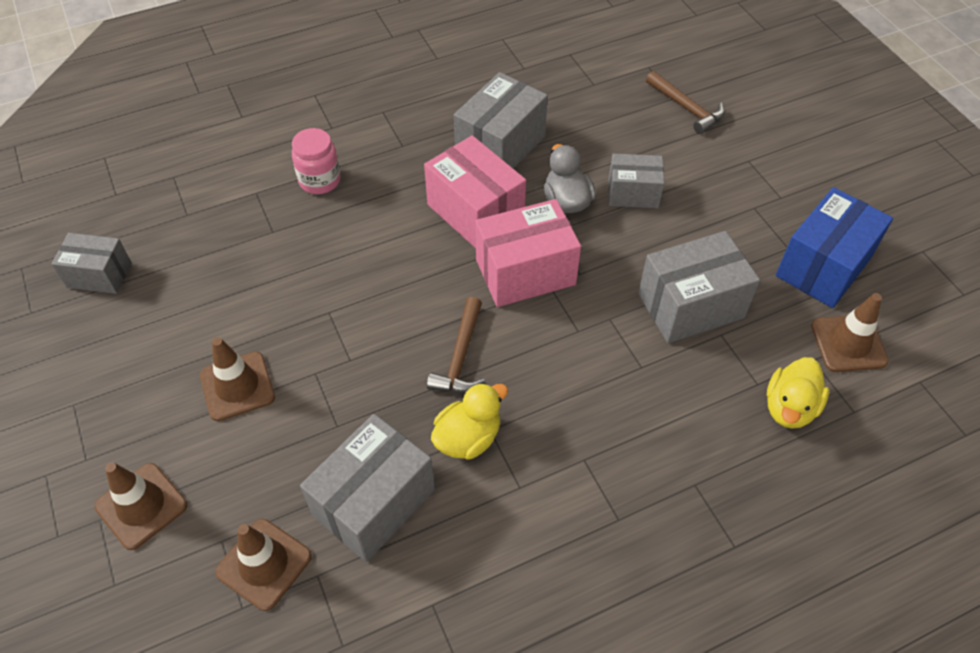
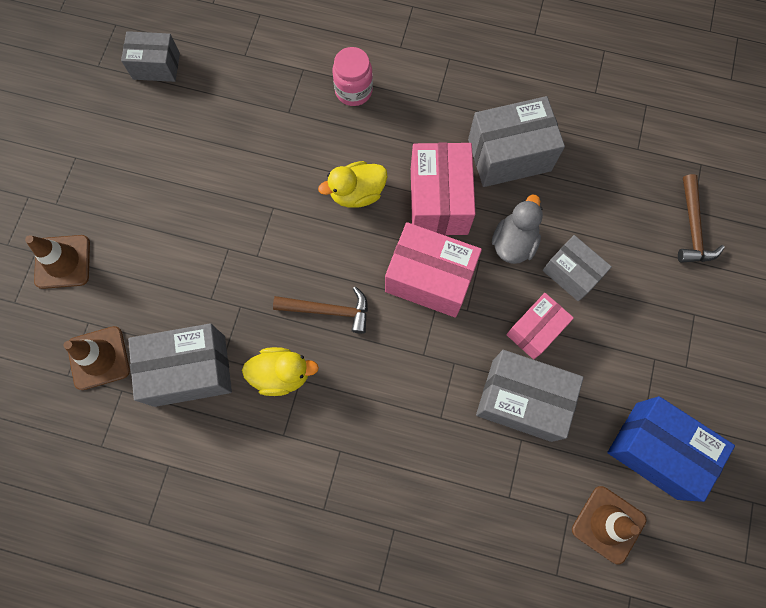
camera: 40 degrees right, 20 degrees up
(99, 275) = (156, 66): grey box -> grey box turned 45 degrees counterclockwise
(237, 386) = (175, 220): brown traffic cone -> none
(460, 356) = (328, 310): brown hammer -> brown hammer turned 135 degrees counterclockwise
(647, 250) = (535, 330): none -> pink box
(789, 407) = (513, 533): yellow duck -> yellow duck (357, 193)
(823, 266) = (656, 450): blue box -> blue box turned 45 degrees clockwise

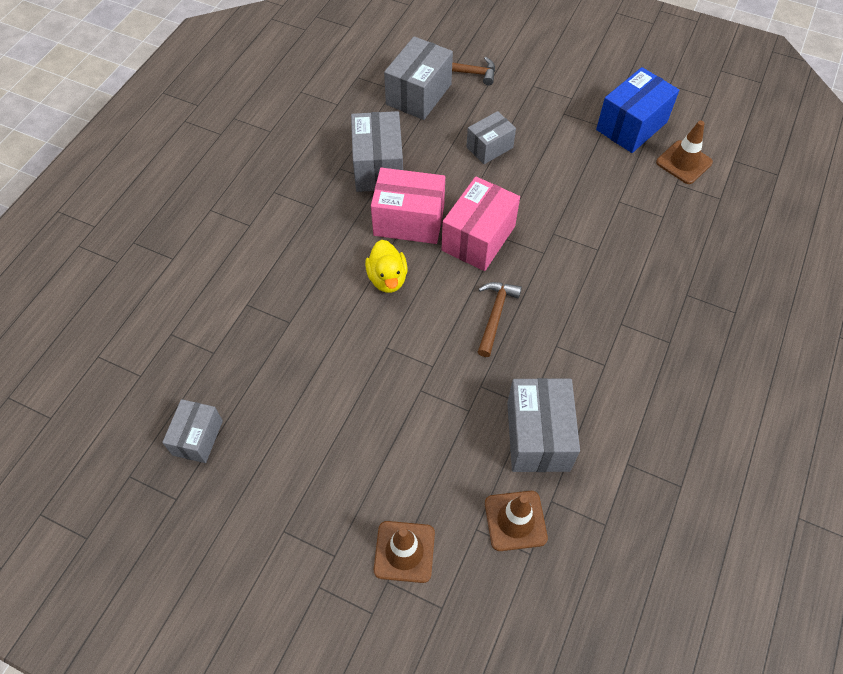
camera: 80 degrees left, 15 degrees down
(281, 374) = (549, 359): yellow duck -> none
(353, 91) = (283, 267): pink jar -> none
(514, 242) = (456, 177): grey duck -> none
(521, 400) = (588, 195): grey box -> grey box (419, 94)
(535, 330) = (532, 177): pink box -> none

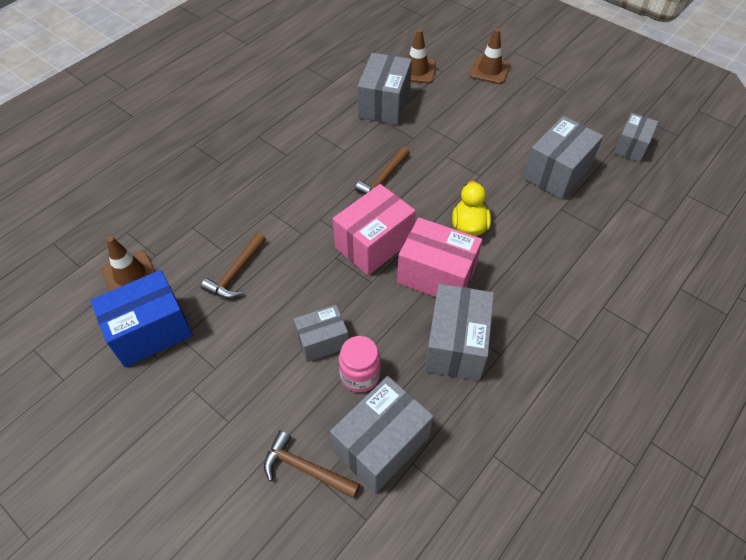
camera: 165 degrees left, 5 degrees down
(295, 372) = (557, 172): none -> grey box
(449, 130) = (360, 375): none -> pink jar
(593, 184) = (236, 272): none -> brown hammer

